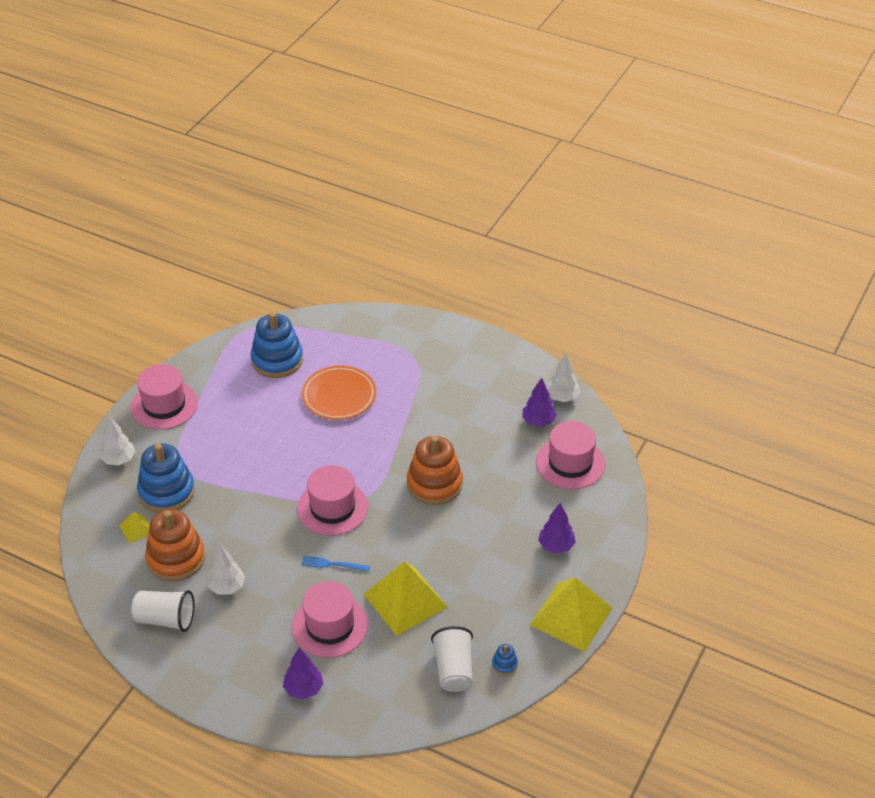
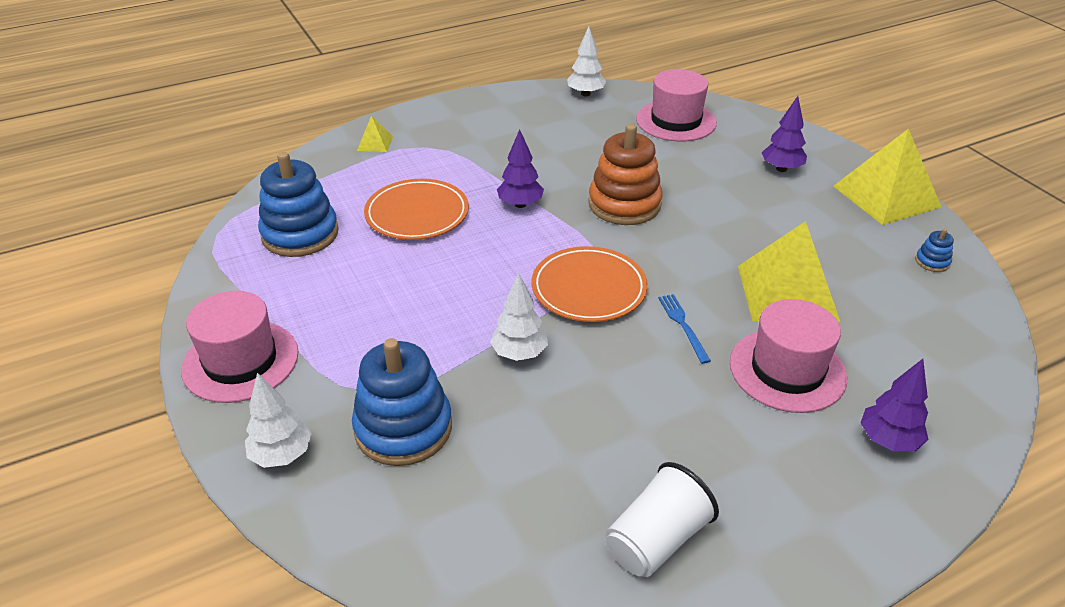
camera: 55 degrees left, 5 degrees down
(136, 529) = (442, 495): yellow pyramid -> yellow pyramid (375, 143)
(176, 558) = (542, 473): orange stacking toy -> none
(227, 587) = (644, 441): white tree -> white tree (519, 353)
(332, 508) = (588, 288): pink hat -> orange plate
(333, 564) = (683, 325): blue fork -> blue fork turned 120 degrees clockwise
(453, 669) = (921, 300): white cup -> none
(538, 421) = (603, 116): purple tree -> purple tree (520, 204)

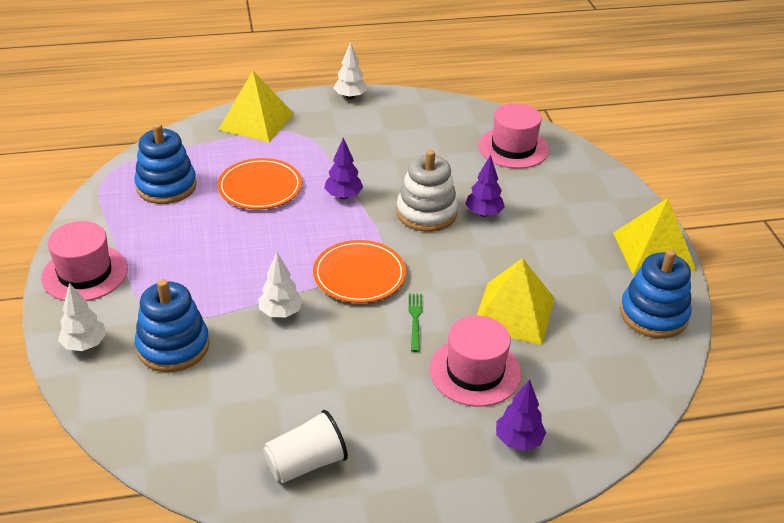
camera: 15 degrees right, 0 degrees up
(375, 143) = (256, 121): yellow pyramid -> yellow pyramid, size x2.24
(585, 94) = (450, 108): white tree -> white tree (350, 97)
(624, 204) = (426, 213): orange stacking toy -> white stacking toy
(683, 325) = (415, 319): blue fork -> green fork
(781, 169) = (578, 208): purple tree -> purple tree (483, 213)
(932, 262) = (653, 314): blue stacking toy -> blue stacking toy, size x2.39

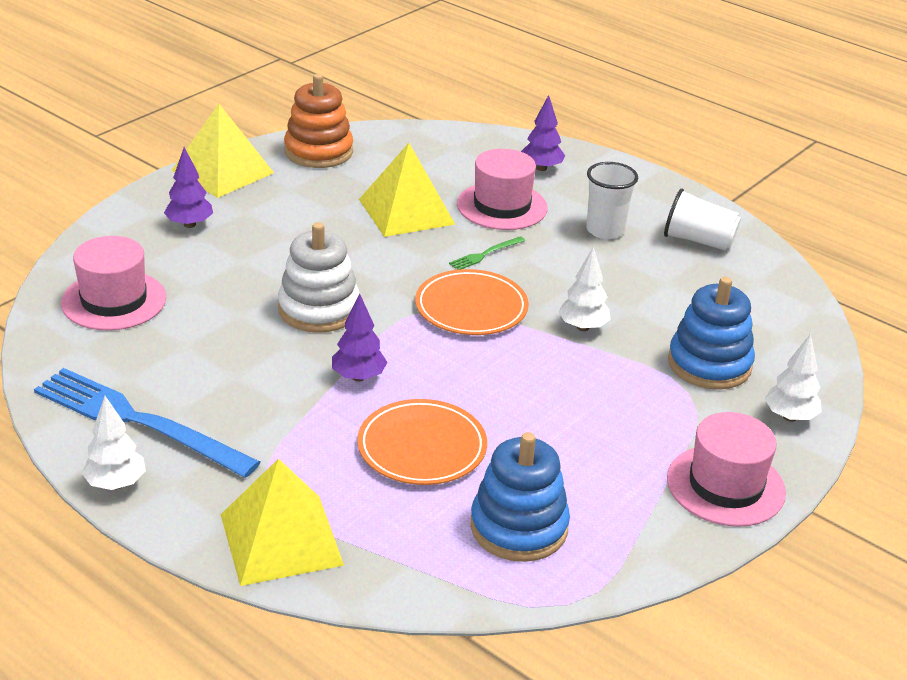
camera: 130 degrees left, 5 degrees down
(380, 411) = (605, 230): none -> white cup
(390, 117) = (138, 421): none -> blue fork
(483, 213) = (275, 275): purple tree -> purple tree (190, 224)
(653, 314) = (318, 152): blue stacking toy -> orange stacking toy

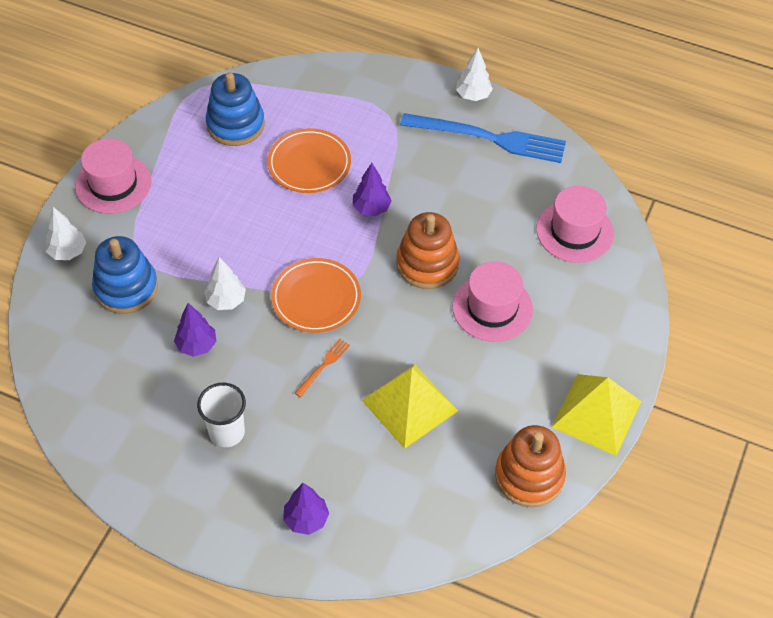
camera: 165 degrees right, 20 degrees up
(190, 224) = (577, 331): purple tree -> purple tree (196, 345)
(281, 539) = (364, 86): yellow pyramid -> none
(319, 309) = (427, 264): white stacking toy -> orange stacking toy
(485, 254) = (323, 366): green fork -> orange fork
(502, 206) = (328, 440): pink hat -> pink hat (492, 308)
(698, 241) = (140, 443): white cup -> none

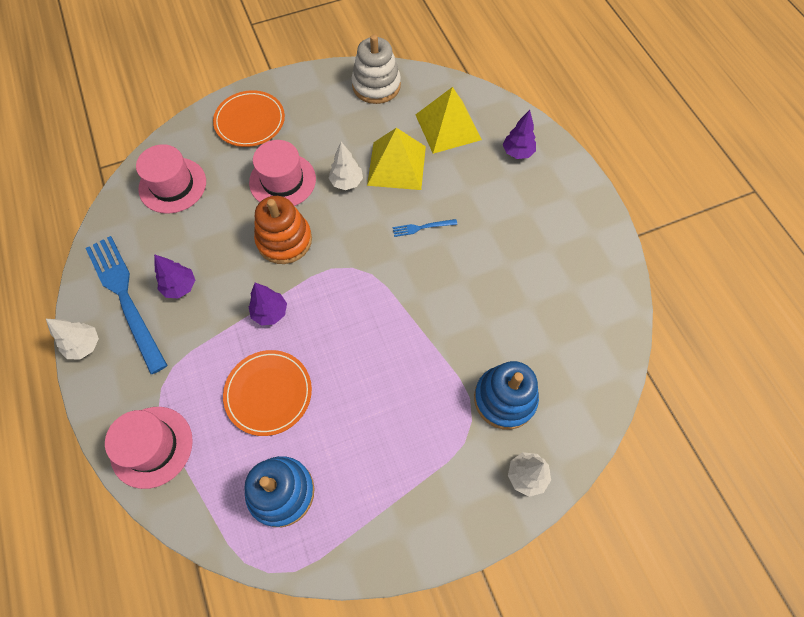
camera: 135 degrees left, 10 degrees up
(113, 184) = (436, 519): pink hat -> pink hat (151, 446)
(196, 345) = (491, 308): purple tree -> purple tree (180, 287)
(226, 301) = (441, 325): white tree -> white tree (346, 182)
(227, 432) = (521, 234): white cup -> none
(316, 298) = (380, 276): orange plate -> orange plate (250, 121)
(323, 366) = (422, 227): orange fork -> blue fork
(529, 476) = (376, 85): orange stacking toy -> white stacking toy
(596, 414) = (304, 85): yellow pyramid -> yellow pyramid (448, 127)

